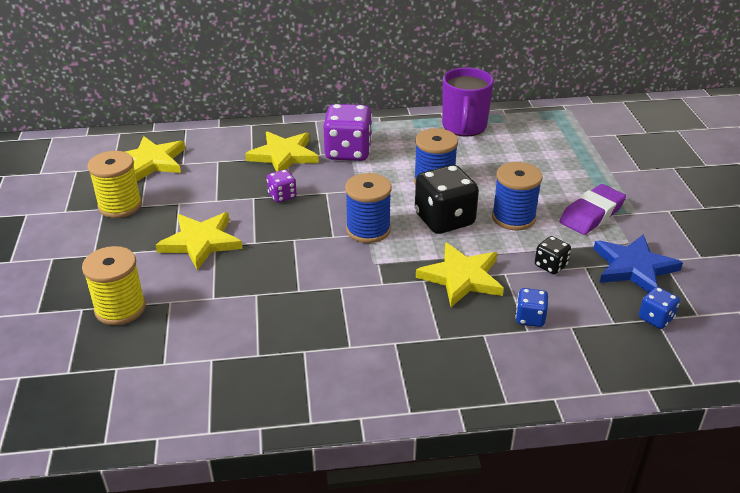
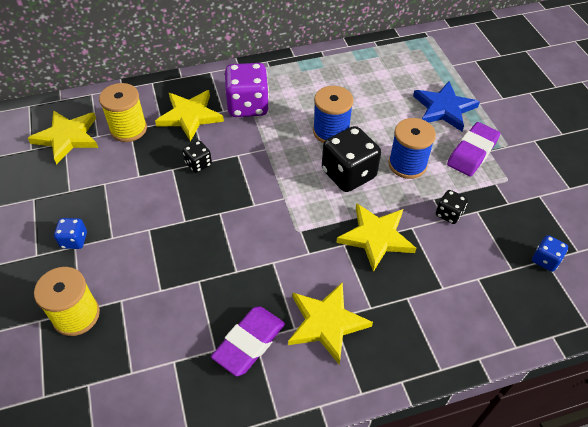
camera: 10 degrees left, 15 degrees up
(120, 206) = (49, 193): yellow spool -> yellow spool (128, 129)
(201, 242) = (135, 227): yellow star -> yellow star (326, 323)
(282, 196) = (198, 164): purple dice -> black dice
(296, 353) = (249, 343): none -> purple eraser
(368, 230) = (284, 194): blue spool -> none
(464, 127) = (345, 65): purple mug -> none
(530, 318) = (442, 274): blue dice -> blue dice (74, 240)
(633, 267) = (517, 207): blue star -> blue star (444, 108)

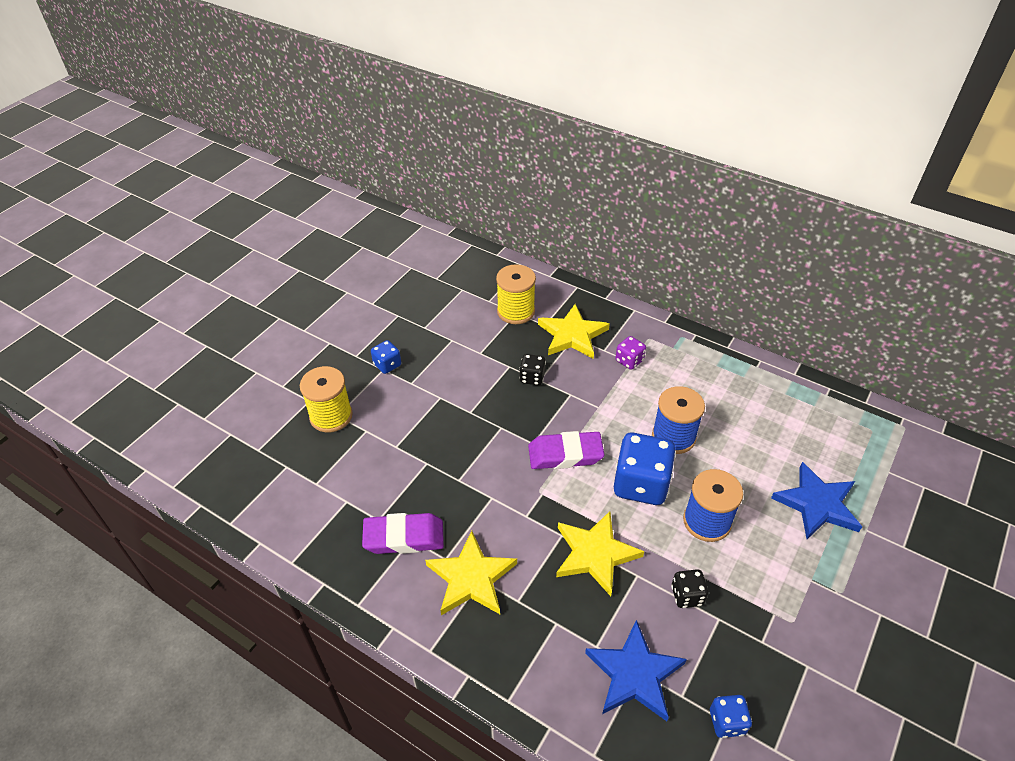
camera: 50 degrees right, 5 degrees down
(67, 137) = (468, 287): yellow star -> none
(248, 106) = (629, 361): purple dice -> purple dice, size x0.50
(348, 174) = (641, 484): black dice -> blue dice
(472, 152) = (789, 566): purple eraser -> purple eraser (565, 454)
(479, 282) = (634, 674): none -> blue star

